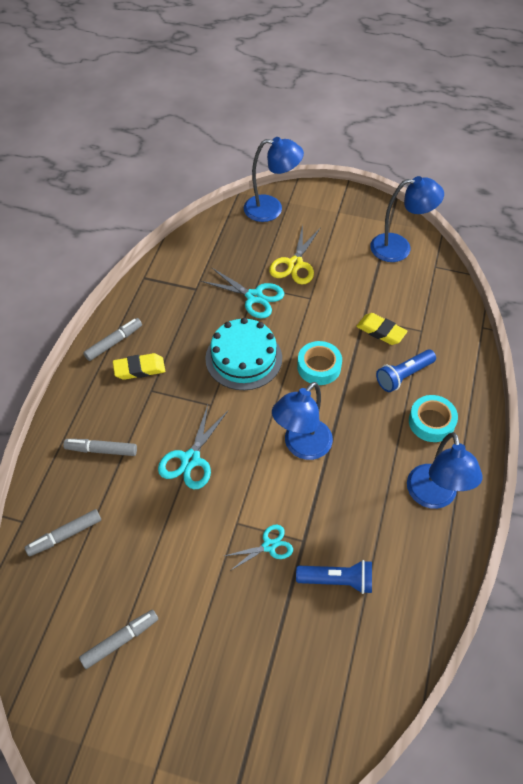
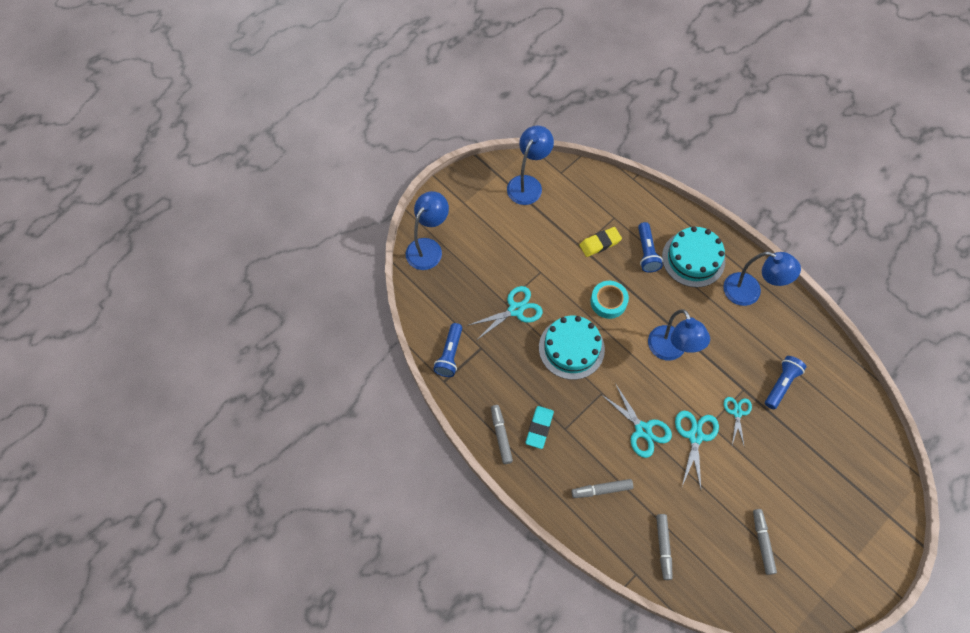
camera: 60 degrees left, 10 degrees up
(101, 450) = (601, 490): grey marker -> grey marker turned 45 degrees clockwise
(139, 369) = (539, 428): yellow eraser -> turquoise eraser
(173, 270) = (450, 355): none -> blue flashlight
(213, 514) = (695, 436): none -> turquoise scissors
(295, 264) = (499, 263): yellow scissors -> none
(431, 422) = (693, 259): turquoise tape -> turquoise cake

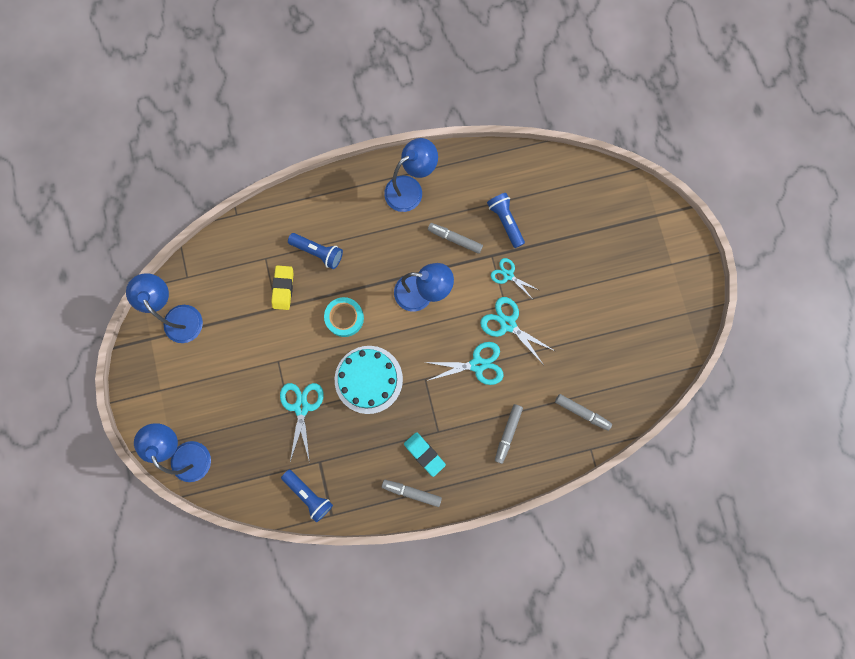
camera: 60 degrees left, 15 degrees up
(693, 259) = (349, 215): turquoise cake -> none
(762, 542) = (621, 329): grey marker -> grey marker (455, 239)

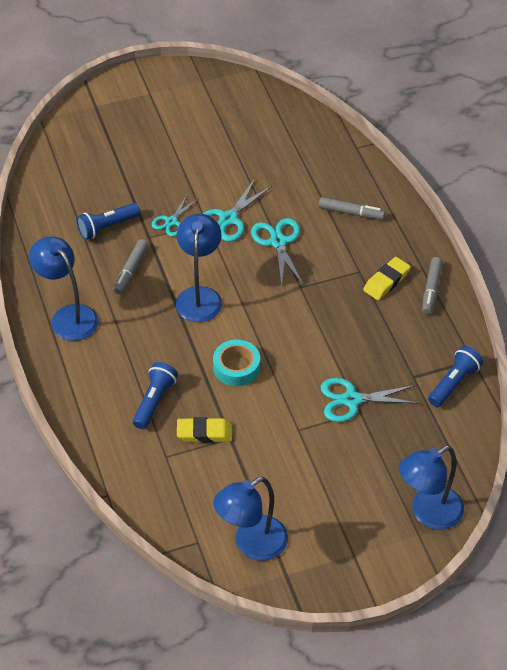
camera: 95 degrees left, 30 degrees down
(368, 379) = (308, 338): turquoise cake -> none
(424, 454) = (386, 281): turquoise eraser -> yellow eraser
(582, 412) = (318, 155): grey marker -> none

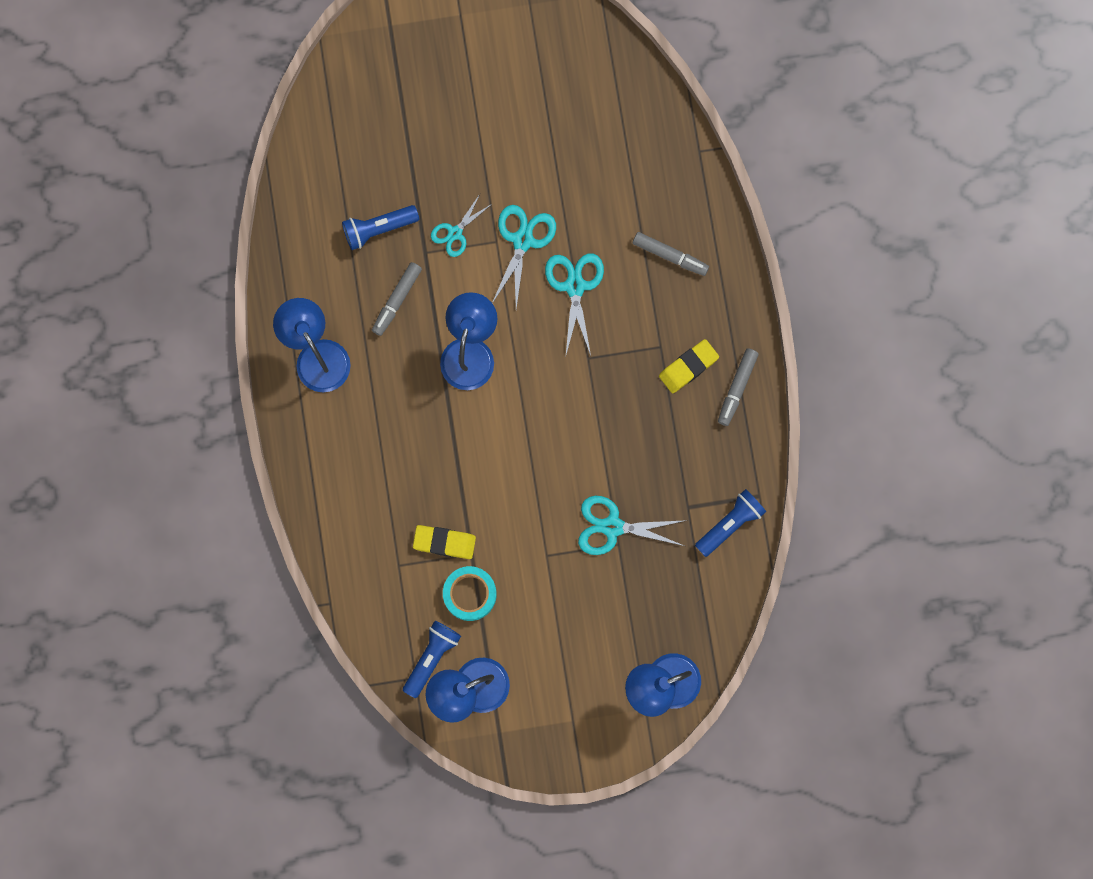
camera: 10 degrees right, 30 degrees up
(154, 401) = (397, 490): blue flashlight -> blue flashlight (431, 657)
(228, 219) = (523, 240): turquoise scissors -> turquoise scissors turned 150 degrees clockwise
(236, 367) = (494, 460): turquoise tape -> turquoise tape (470, 594)

